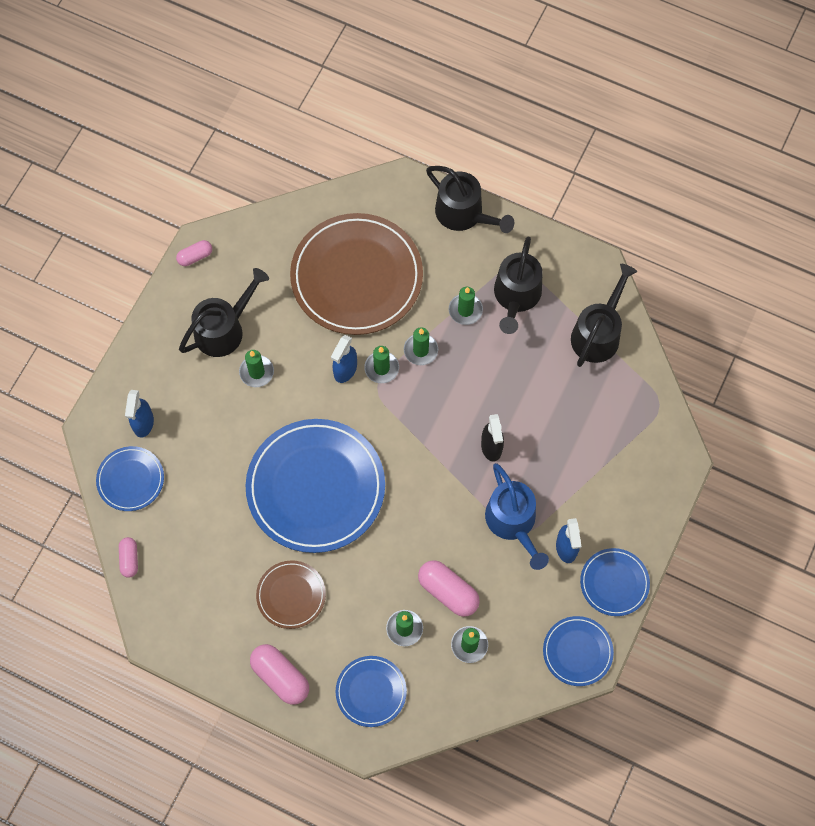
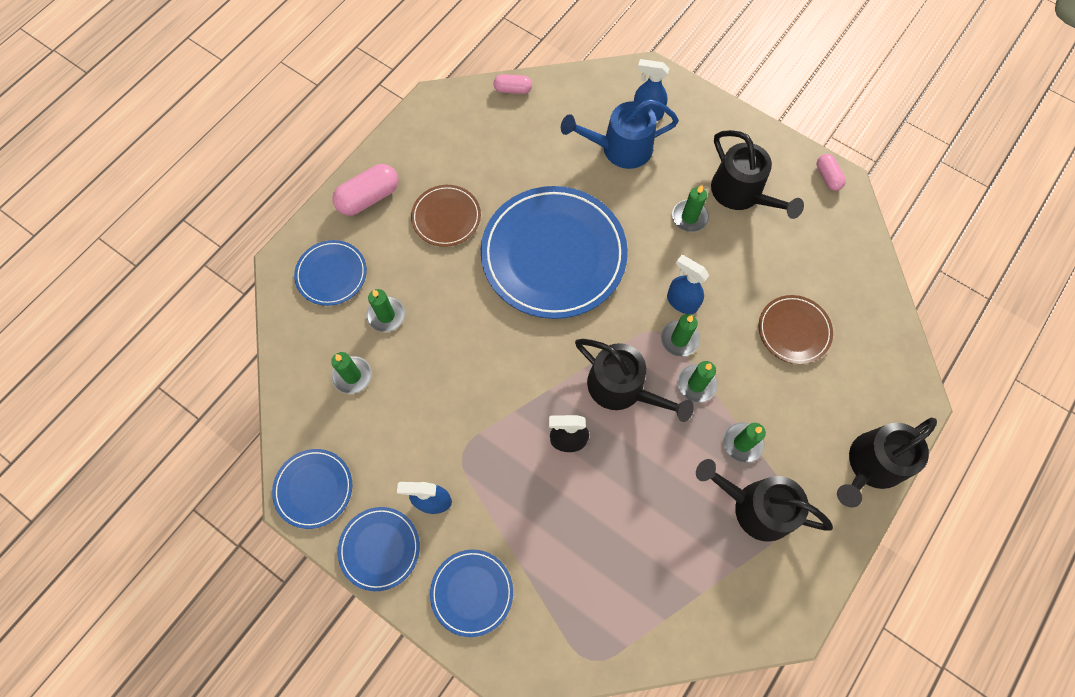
camera: 100 degrees right, 0 degrees up
(130, 480) = (591, 98): blue plate -> blue plate (472, 592)
(356, 277) = (794, 331): brown plate -> brown plate, size x0.49
(448, 591) = (414, 365): pink capsule -> none
(513, 522) = (475, 447): blue watering can -> blue watering can (620, 148)
(598, 333) = (696, 600): black watering can -> black watering can (622, 388)

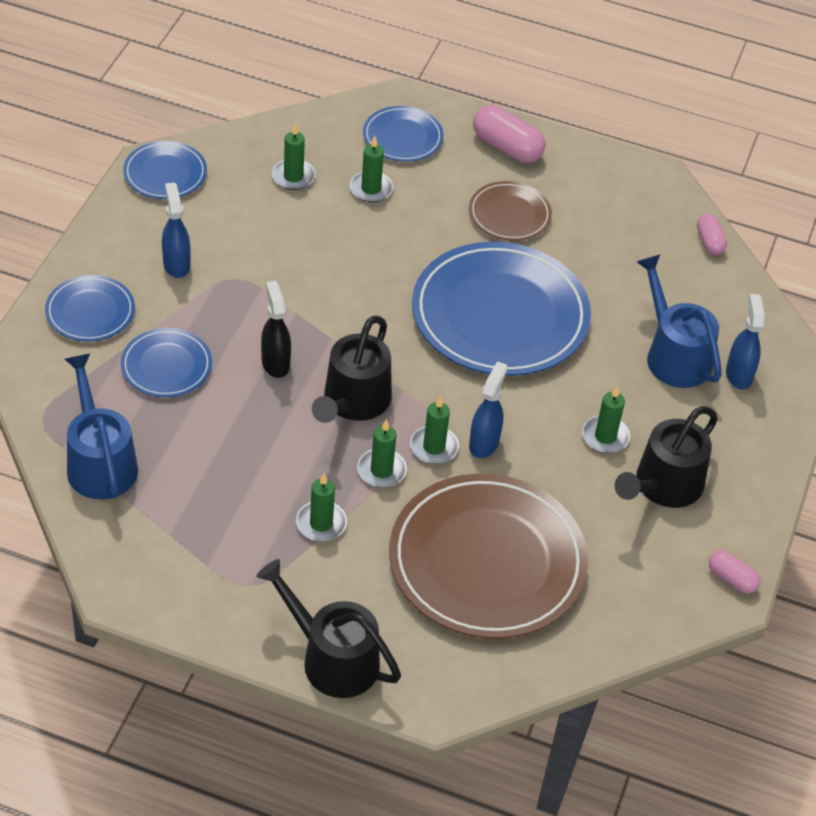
camera: 70 degrees right, 20 degrees down
(379, 548) = (117, 234): blue plate -> blue plate (166, 366)
(651, 615) = (100, 462): none -> blue watering can
(755, 507) = (246, 545): black watering can -> none
(794, 331) = (487, 561): brown plate -> brown plate, size x2.05
(827, 177) = (732, 578): pink capsule -> pink capsule turned 75 degrees clockwise

